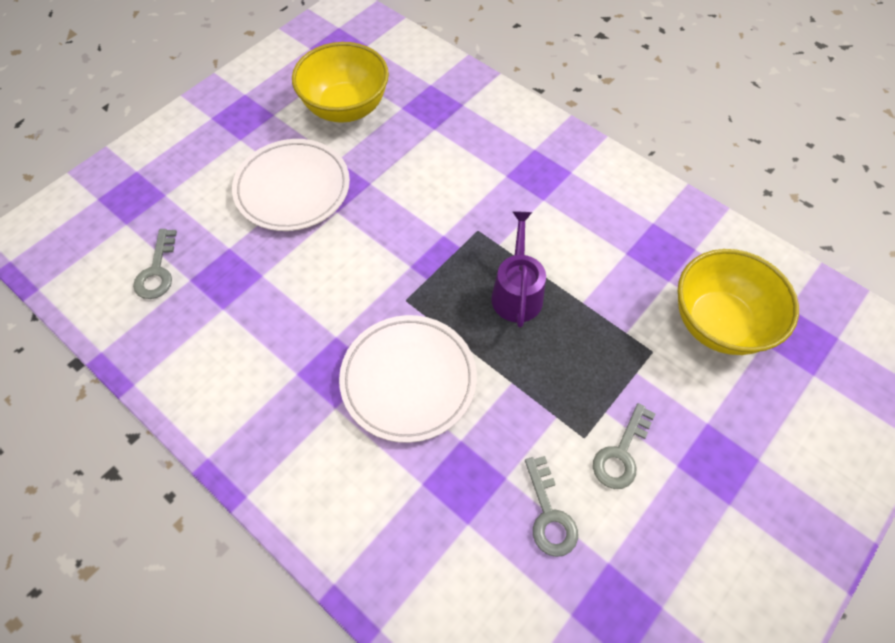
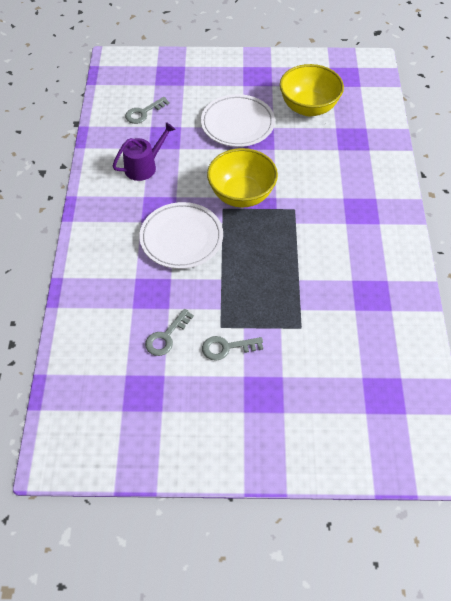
camera: 50 degrees right, 5 degrees down
(517, 293) = (274, 248): purple watering can -> purple watering can (144, 166)
(718, 323) = (351, 348): yellow bowl -> yellow bowl (241, 195)

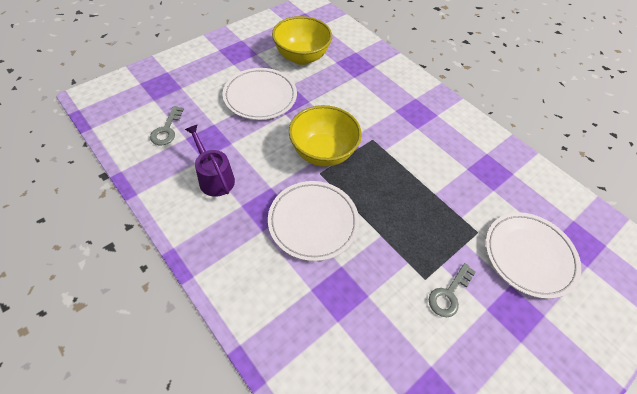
camera: 45 degrees left, 0 degrees up
(144, 166) = (214, 178): purple watering can -> purple watering can turned 45 degrees counterclockwise
(166, 336) = (394, 325): grey key -> none
(323, 371) = (529, 255): none -> white plate

